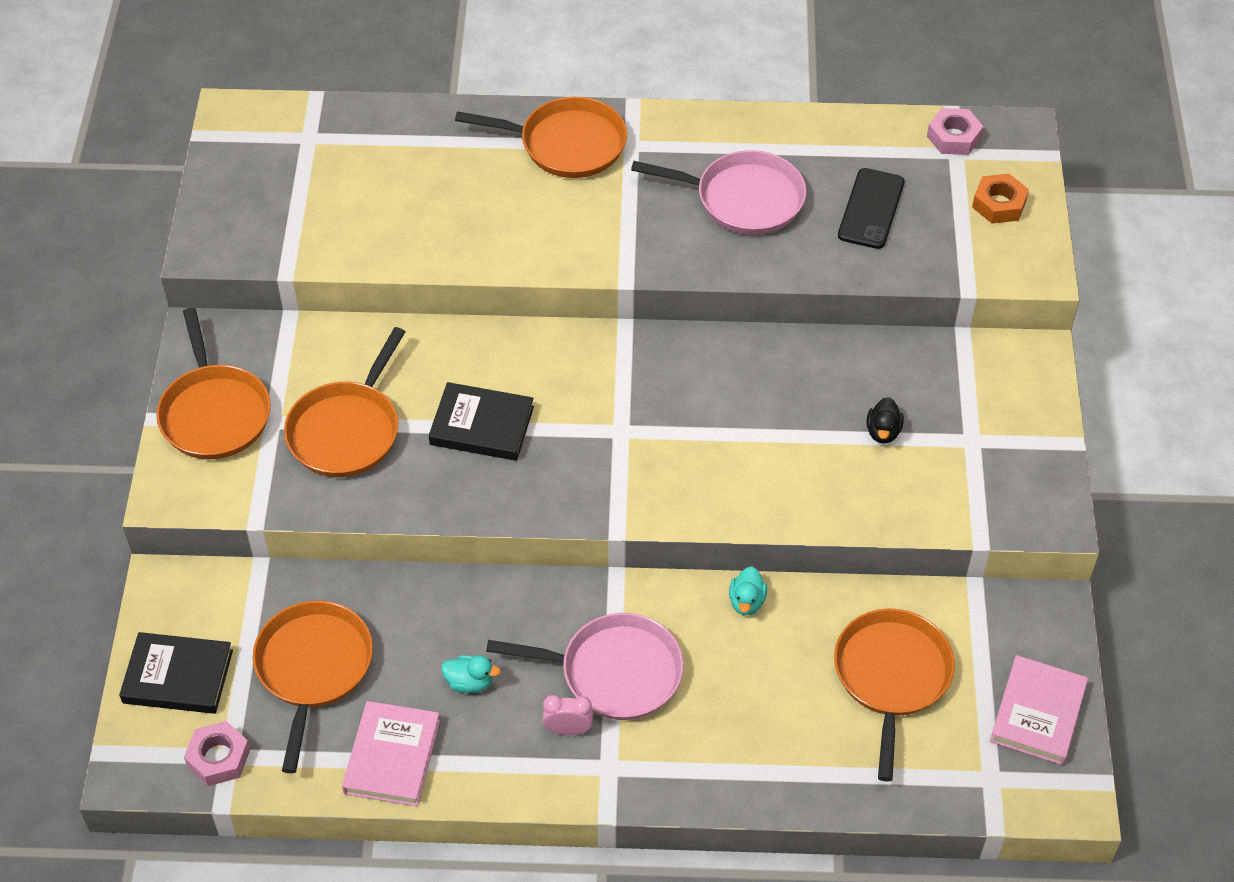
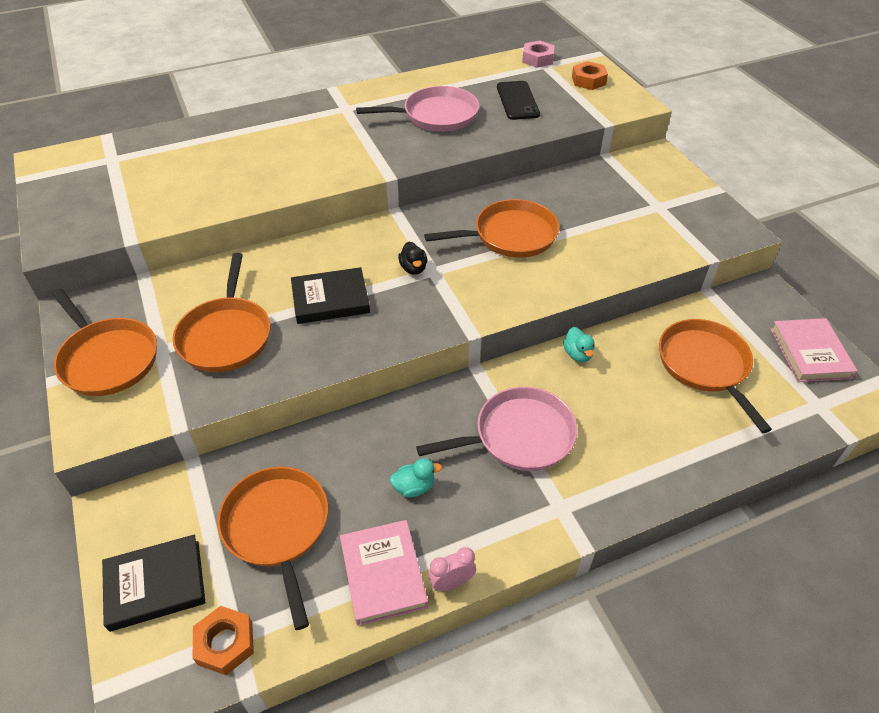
camera: 25 degrees left, 5 degrees down
(218, 758) = (225, 643): pink nut -> orange nut
(567, 144) = (302, 118): orange pan -> orange pan (511, 235)
(568, 729) = (512, 492): pink clock -> pink clock (451, 583)
(883, 432) = (602, 218): black duck -> black duck (413, 268)

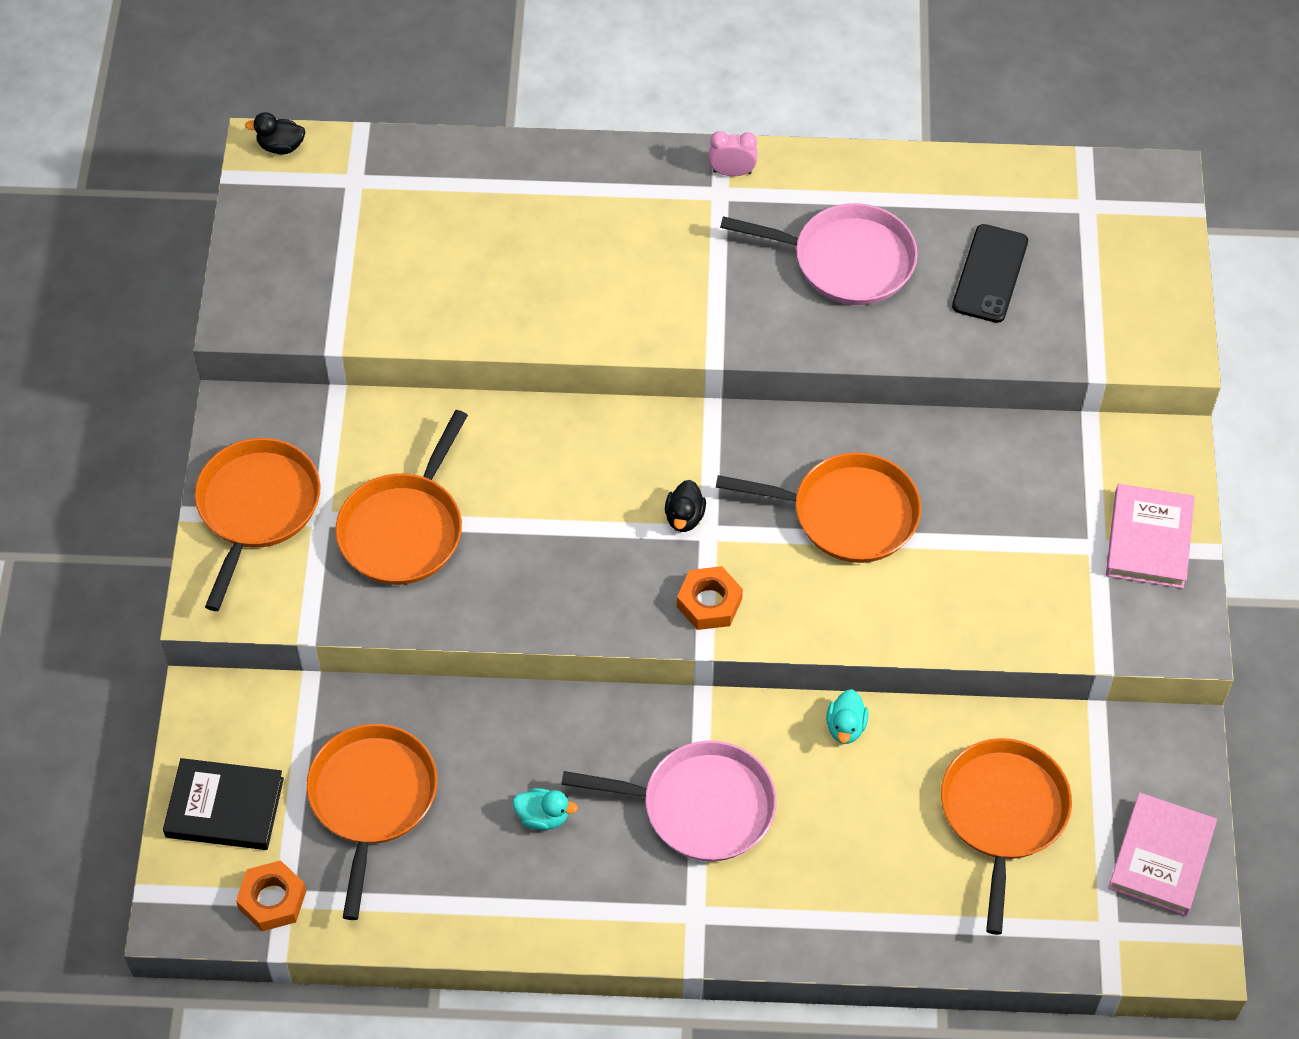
camera: 25 degrees right, 10 degrees up
(54, 156) = (281, 146): none -> black duck
(108, 359) = (257, 507): orange pan -> orange pan turned 150 degrees counterclockwise
(330, 299) = (554, 524): black book -> none
(383, 574) = (460, 900): pink book -> pink book (1149, 540)
(451, 583) = (527, 942): pink clock -> pink clock (732, 172)
(537, 59) = (1085, 186): pink nut -> none
(588, 80) = (1134, 269): orange nut -> orange nut (709, 603)

